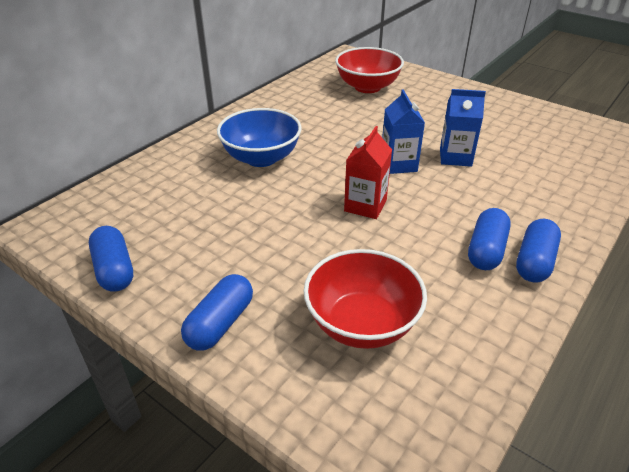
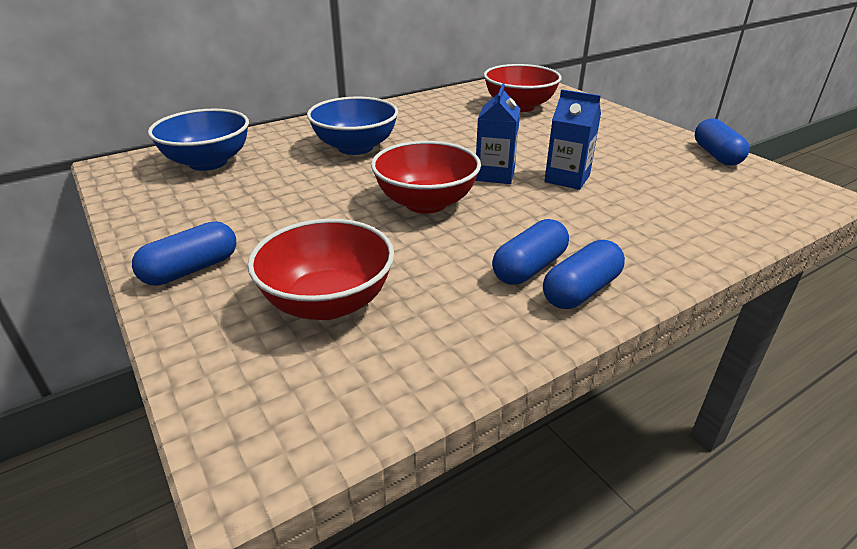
camera: 20 degrees right, 5 degrees down
(114, 270) = (141, 208): blue capsule -> blue capsule (716, 155)
(135, 202) = (208, 162): none -> blue bowl
(365, 205) = (426, 203): red carton -> red bowl

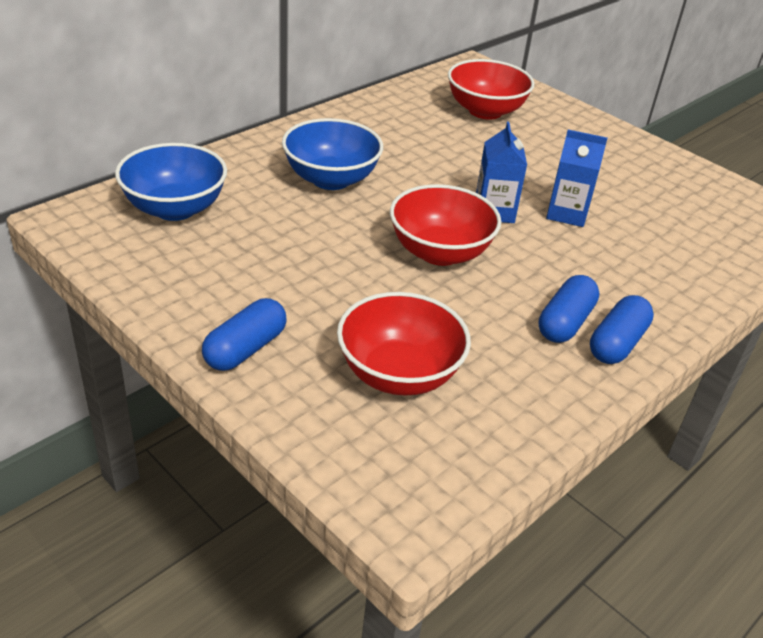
camera: 15 degrees left, 5 degrees up
(716, 155) = (700, 175): blue capsule -> none

